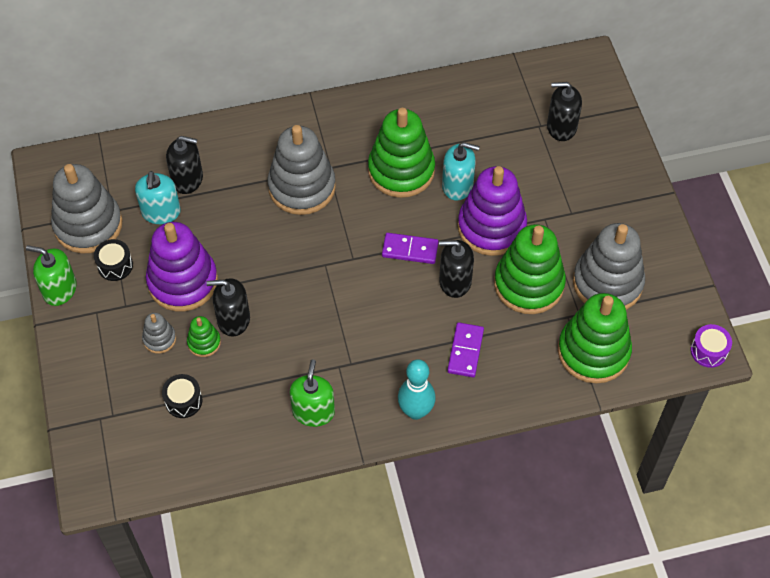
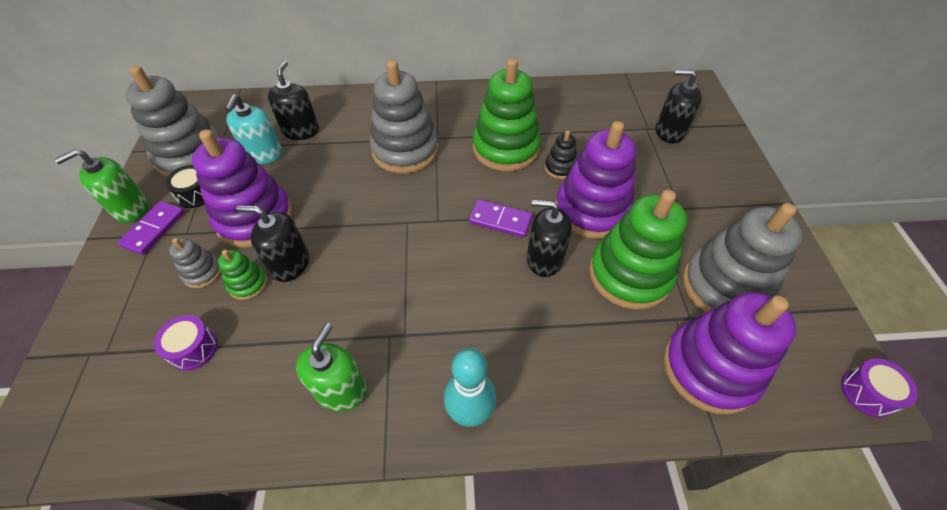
camera: 10 degrees right, 5 degrees down
(59, 289) = (130, 208): green soap dispenser -> green soap dispenser turned 60 degrees counterclockwise
(183, 401) = (193, 348): black drum -> purple drum
(187, 179) = (301, 131): black soap dispenser -> black soap dispenser turned 105 degrees counterclockwise
(457, 185) = (560, 168): turquoise soap dispenser -> black stacking toy
(465, 351) = (546, 342): purple domino -> purple domino (154, 229)
(593, 351) = (709, 368): green stacking toy -> purple stacking toy

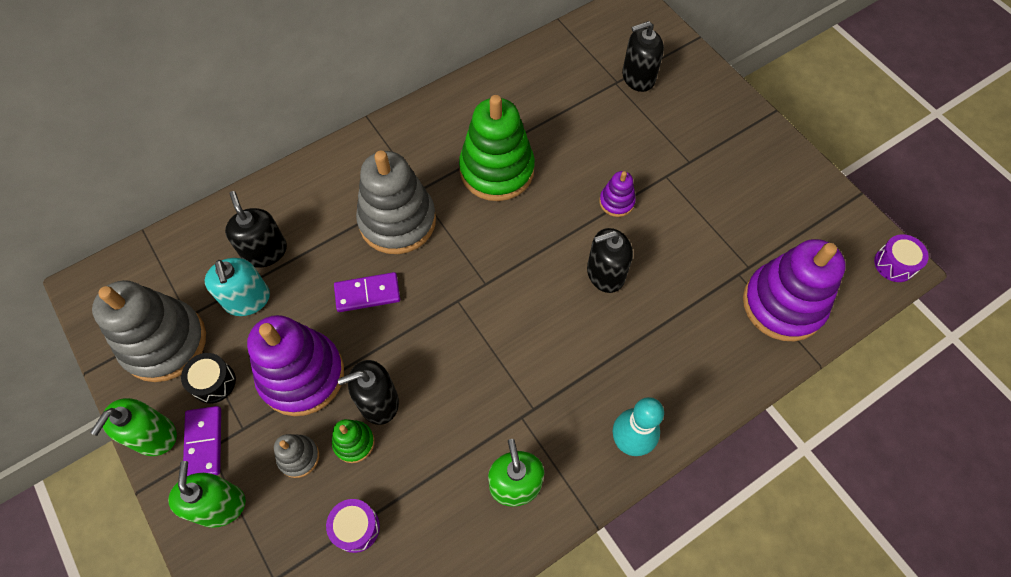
camera: 30 degrees left, 10 degrees up
(124, 276) = (220, 505): none -> green soap dispenser
(500, 220) = (543, 254): purple domino -> purple domino (367, 294)
(560, 168) = (562, 168): black stacking toy -> none
(591, 210) = (616, 202): purple stacking toy -> purple stacking toy, size x0.46
(629, 274) = (683, 251): green stacking toy -> none
(724, 286) = (760, 224): grey stacking toy -> none

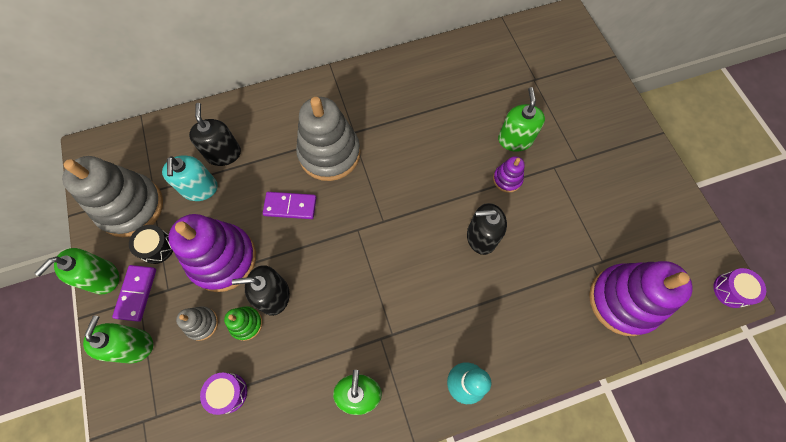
camera: 15 degrees right, 5 degrees up
(497, 170) = (418, 130): green stacking toy -> none
(613, 155) = (515, 140): none -> green soap dispenser
(638, 77) = (554, 79): black soap dispenser -> none

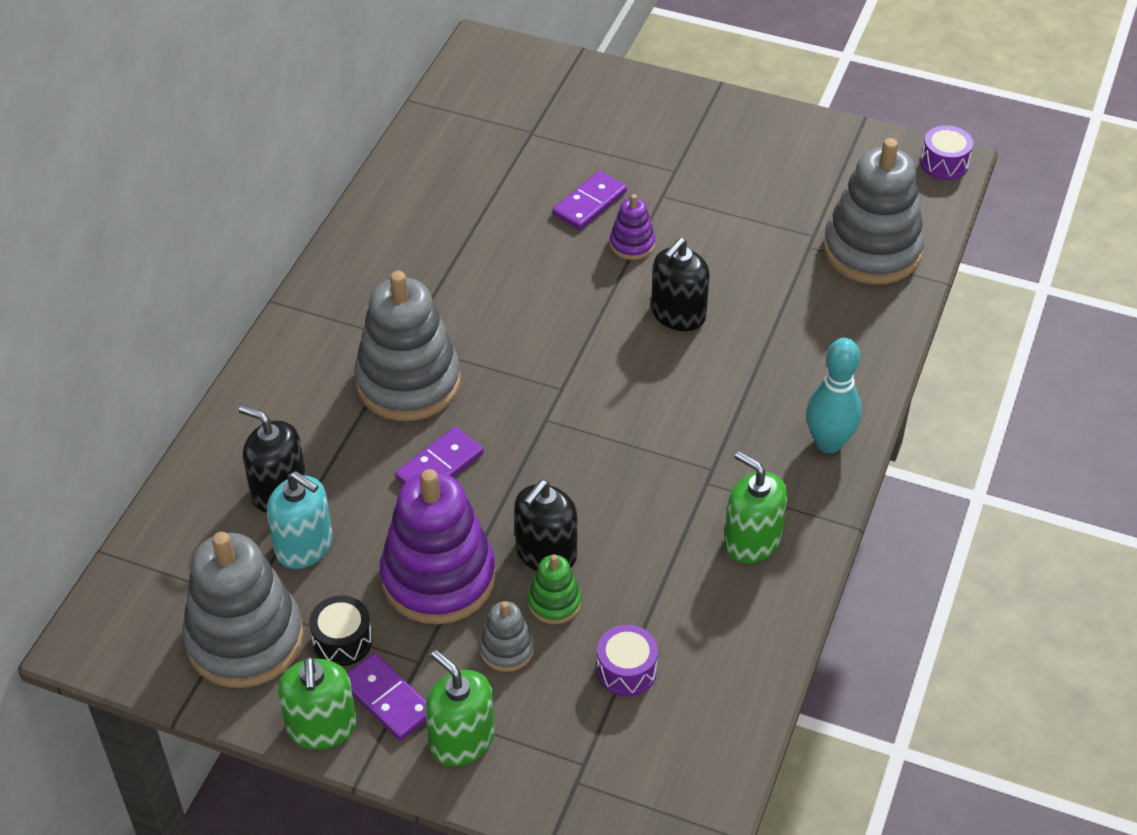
camera: 50 degrees left, 20 degrees down
(515, 140) = (589, 203): green soap dispenser -> purple domino
(623, 300) = (872, 250): purple stacking toy -> grey stacking toy

